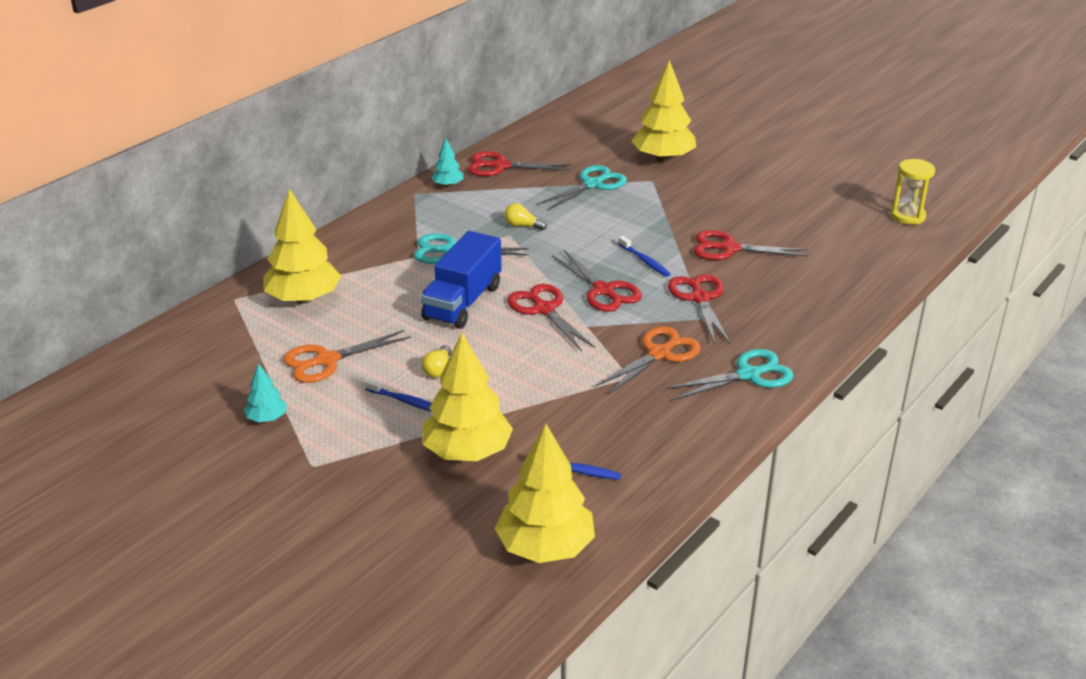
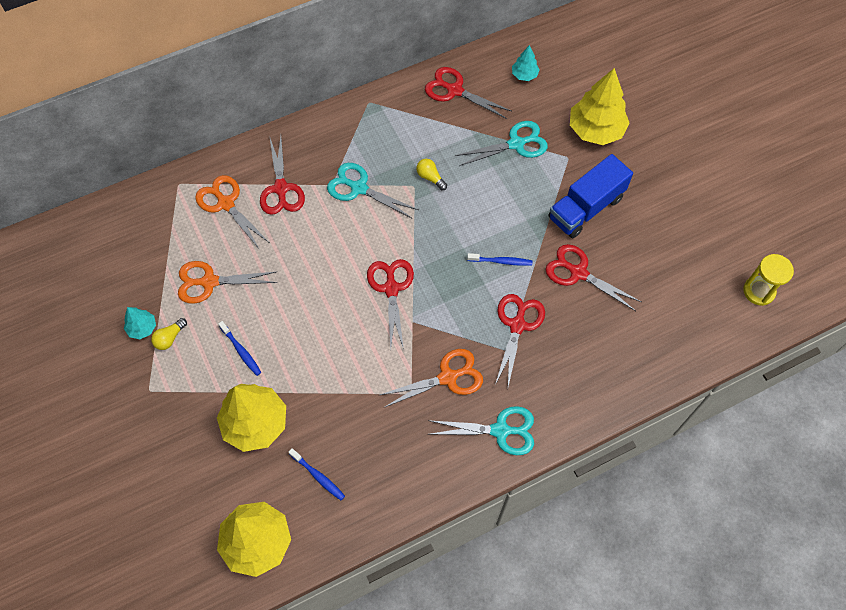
camera: 25 degrees right, 30 degrees up
(304, 299) = (226, 203): yellow tree -> orange scissors
(438, 370) = (280, 326): yellow light bulb -> yellow light bulb (170, 338)
(448, 185) = (400, 100): turquoise tree -> turquoise tree (524, 75)
(463, 302) = (336, 255): blue truck -> blue truck (586, 208)
(603, 291) = (448, 285): red scissors -> red scissors (281, 189)
(645, 261) = (501, 261): blue toothbrush -> blue toothbrush turned 75 degrees counterclockwise

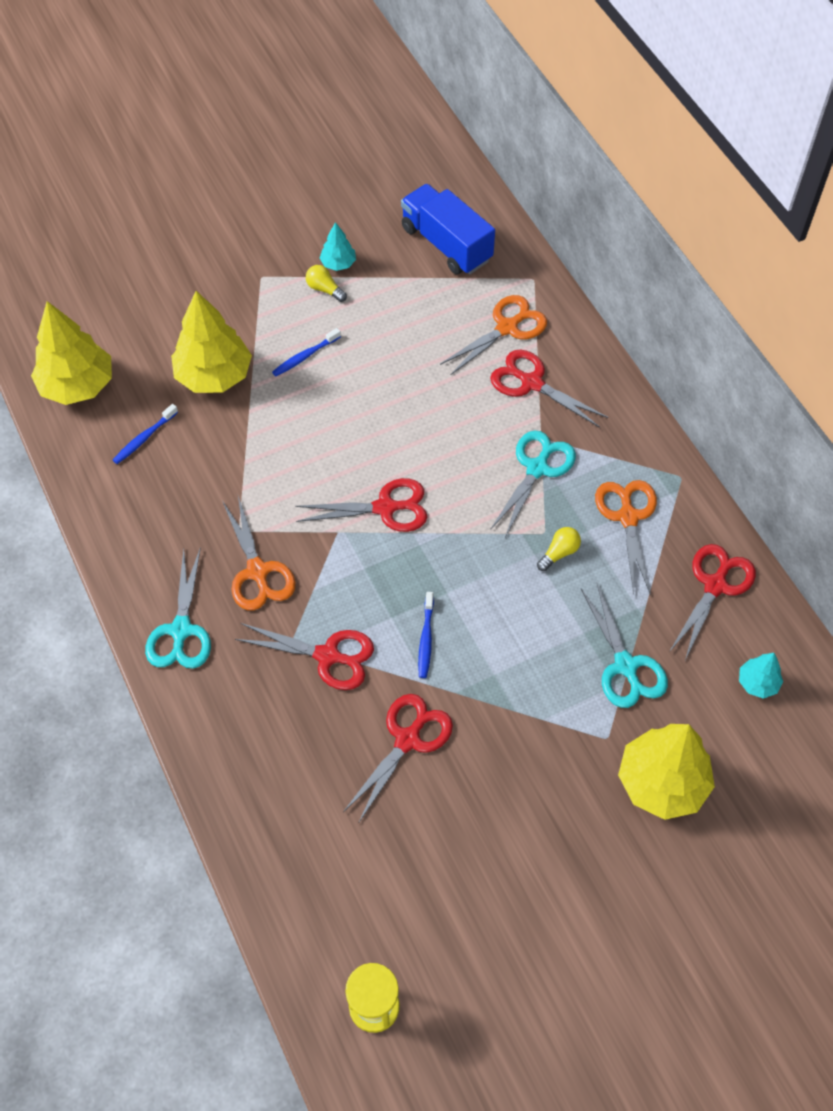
camera: 90 degrees right, 5 degrees down
(209, 282) = (397, 320): orange scissors -> orange scissors (628, 517)
(281, 189) = (531, 383): red scissors -> red scissors turned 45 degrees clockwise
(586, 208) = (517, 758): blue truck -> blue truck (446, 244)

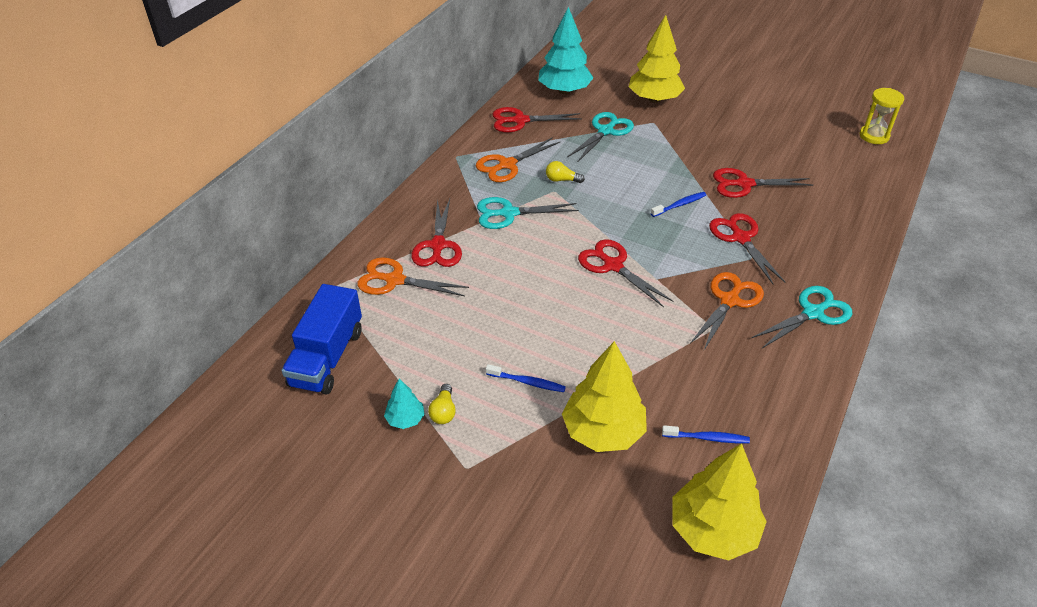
camera: 125 degrees left, 15 degrees down
(757, 683) = (564, 91): turquoise tree -> turquoise tree, size x2.06

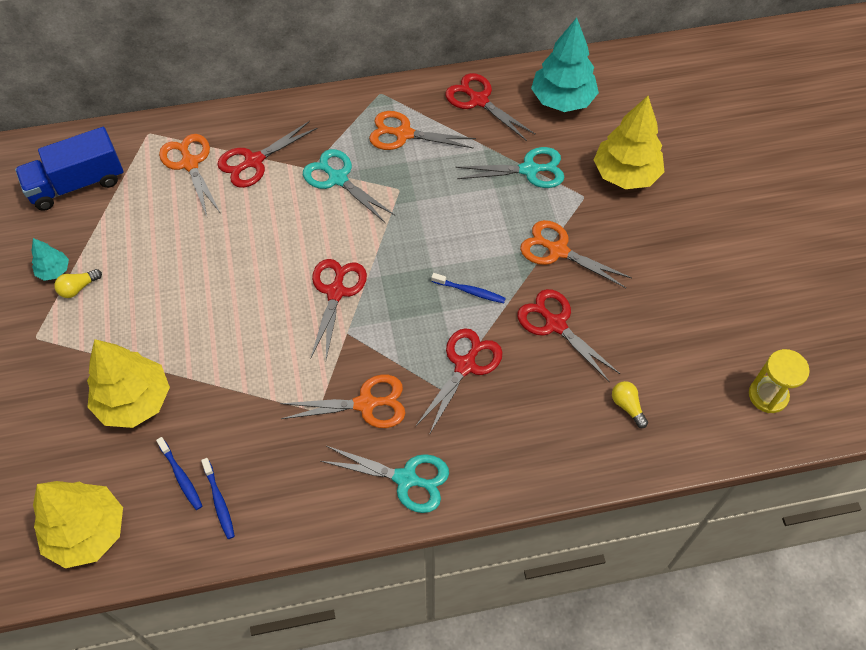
camera: 50 degrees right, 15 degrees up
(527, 382) = (148, 319): blue toothbrush -> blue toothbrush (219, 502)
(562, 180) = (420, 184): yellow light bulb -> yellow light bulb (627, 406)
(685, 153) = (558, 250): none -> orange scissors

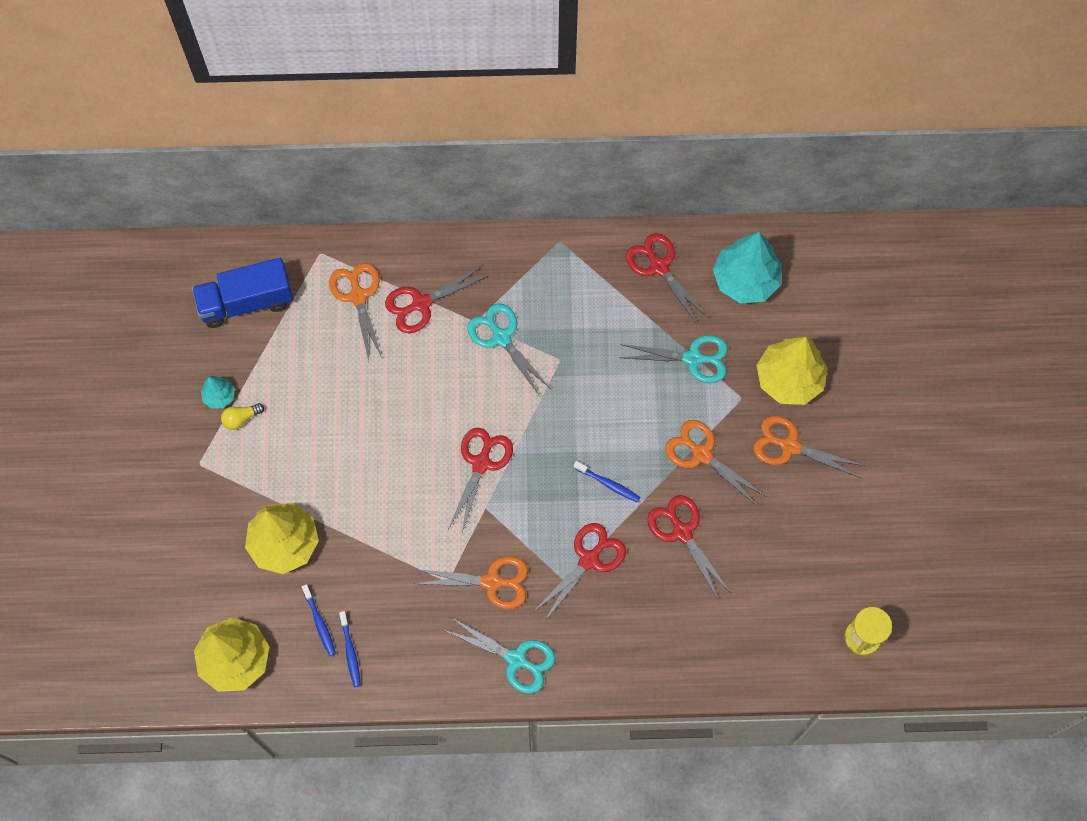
camera: 10 degrees right, 10 degrees up
(403, 134) = (575, 295): orange scissors -> orange scissors (789, 446)
(627, 406) = (729, 625): yellow light bulb -> none

